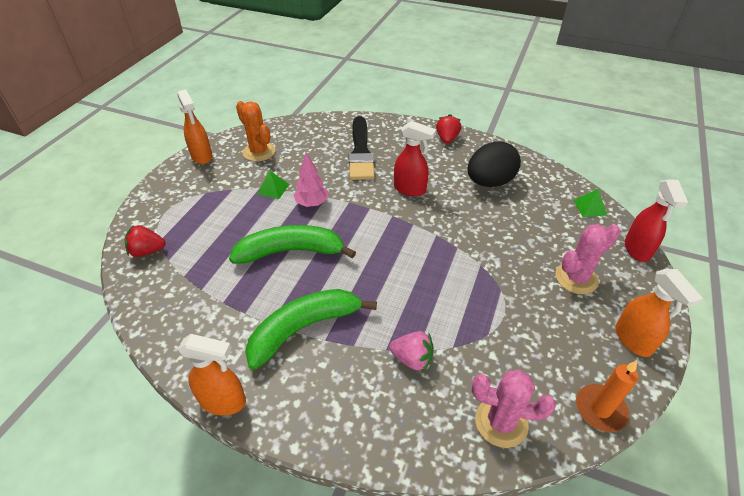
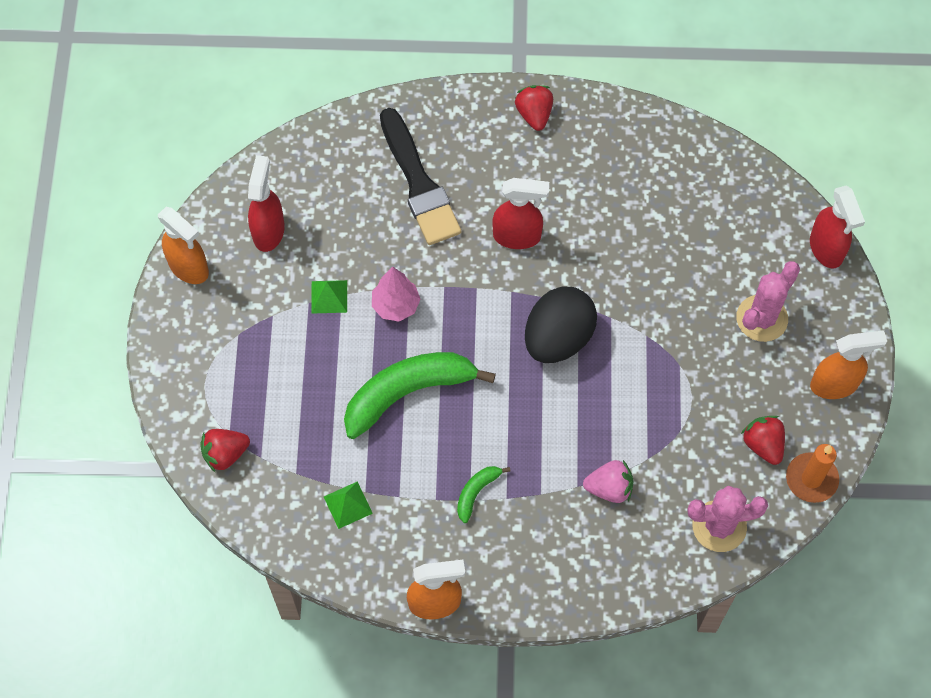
camera: 20 degrees left, 20 degrees up
(259, 152) = (269, 231): orange cactus -> red spray bottle
(304, 328) = (476, 492): green banana -> green banana, size x0.45
(489, 182) = (620, 187): black egg -> black egg (558, 338)
(559, 367) = (763, 445): none -> red strawberry
(590, 207) = (760, 193): green pyramid -> green pyramid (347, 505)
(633, 340) = (834, 385): orange spray bottle -> orange spray bottle turned 60 degrees counterclockwise

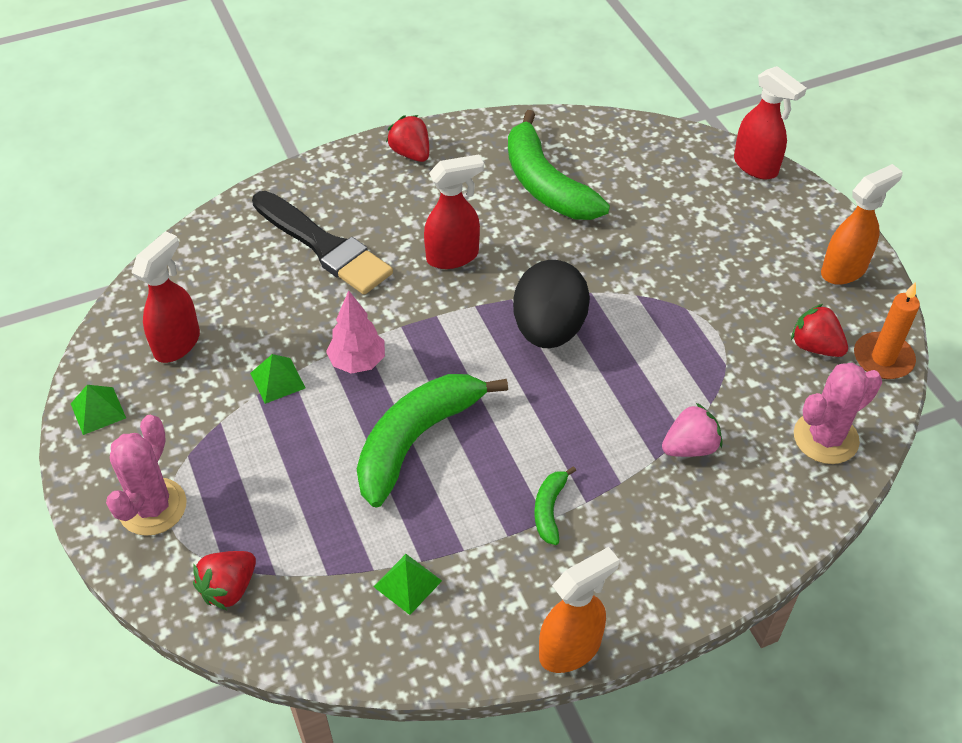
camera: 25 degrees left, 15 degrees down
(189, 268) = (98, 410): orange spray bottle -> green pyramid
(269, 231) = (178, 343): red spray bottle -> red spray bottle turned 45 degrees clockwise
(632, 193) = (545, 184): none -> green banana
(761, 318) = (737, 241): pink cactus -> pink cactus (152, 507)

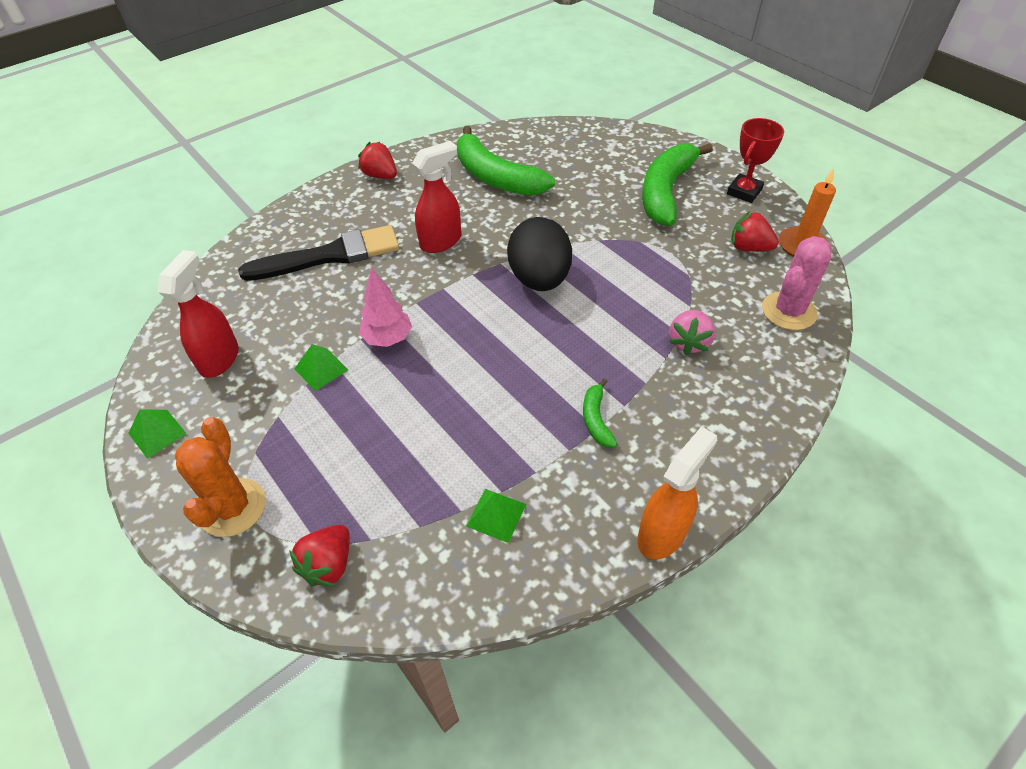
camera: 15 degrees left, 0 degrees up
(152, 507) = (232, 507): pink cactus -> orange cactus
(324, 246) = (330, 255): black brush -> black brush turned 45 degrees counterclockwise
(416, 440) = (460, 389): green banana -> green banana (666, 192)
(690, 447) = (689, 342): pink strawberry -> pink strawberry turned 150 degrees clockwise
(756, 166) = (648, 136): red spray bottle -> none
(844, 270) = (744, 192): orange spray bottle -> red trophy

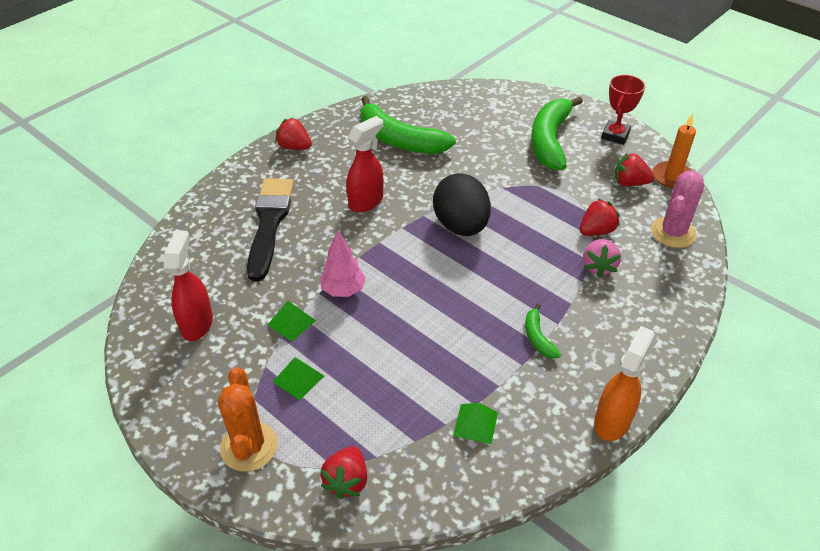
camera: 10 degrees left, 5 degrees down
(157, 433) = (160, 393): green pyramid -> green pyramid (298, 378)
(330, 255) = (269, 223): black brush -> black brush turned 60 degrees counterclockwise
(696, 300) = (596, 231): none -> red strawberry

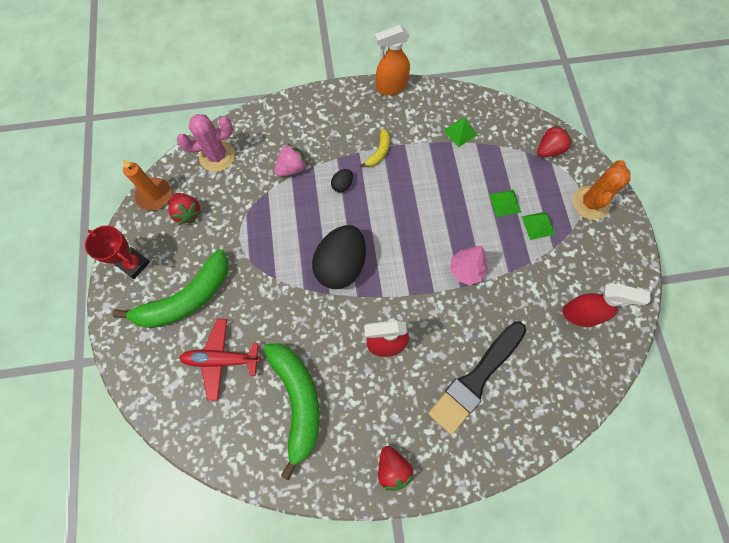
camera: 140 degrees left, 25 degrees up
(197, 323) = (581, 315): red spray bottle -> red spray bottle turned 120 degrees counterclockwise
(291, 322) = (517, 269): green pyramid -> green pyramid (505, 203)
(479, 129) = (221, 359): none -> red plane
(535, 284) = (342, 185): none -> black egg
(538, 337) = (379, 152): green banana -> yellow banana
(596, 231) = (260, 193): red strawberry -> none
(615, 135) = (134, 264): red trophy -> red trophy turned 60 degrees clockwise

